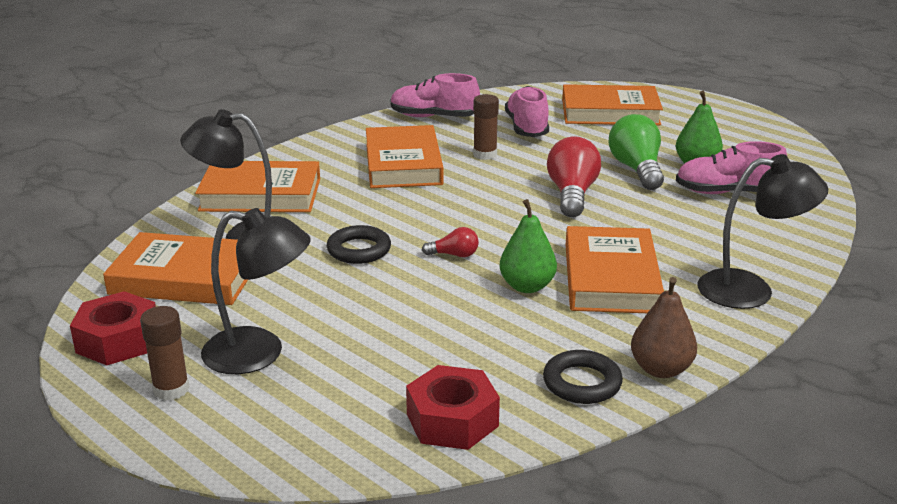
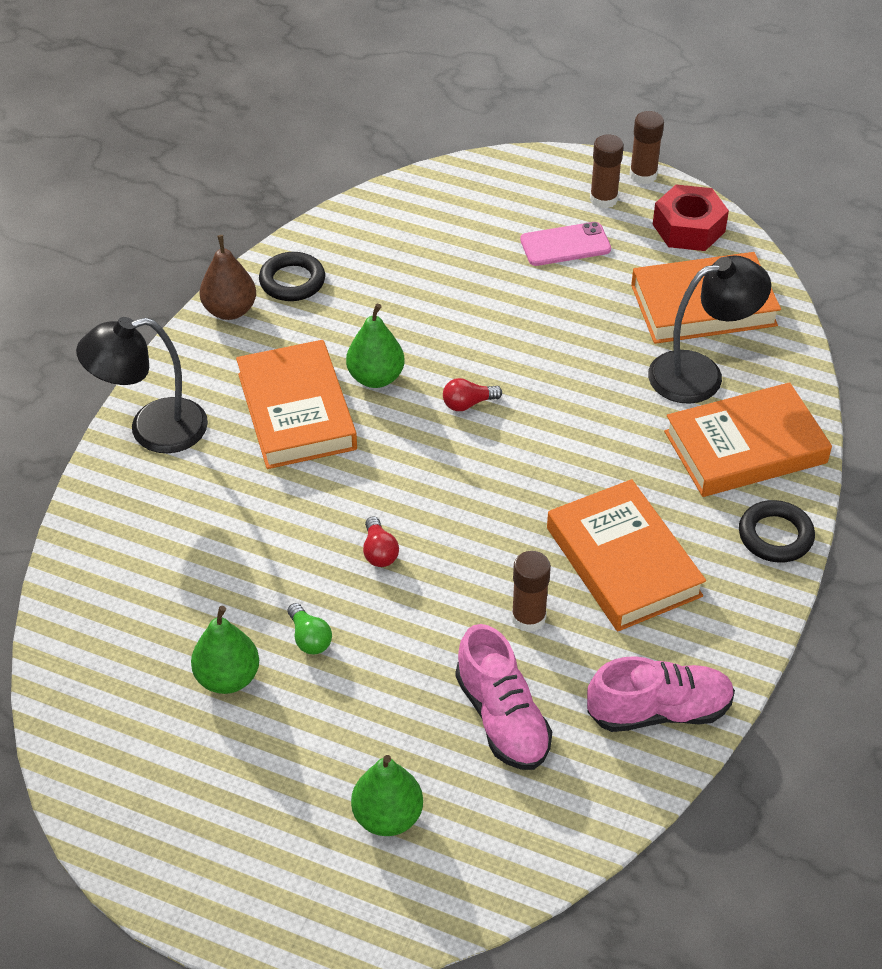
camera: 160 degrees right, 20 degrees up
(97, 405) = (643, 175): none -> brown glue stick
(259, 353) = (565, 245): black lamp -> pink phone
(359, 250) = (569, 385): black ring -> black ring (775, 536)
(452, 420) = (379, 226): red nut -> none
(572, 194) = (379, 552): red light bulb -> red light bulb, size x0.50
(610, 112) = (387, 817): orange book -> green pear
(636, 169) = (309, 638): green light bulb -> green light bulb, size x0.50
(727, 192) = (181, 613): pink shoe -> none

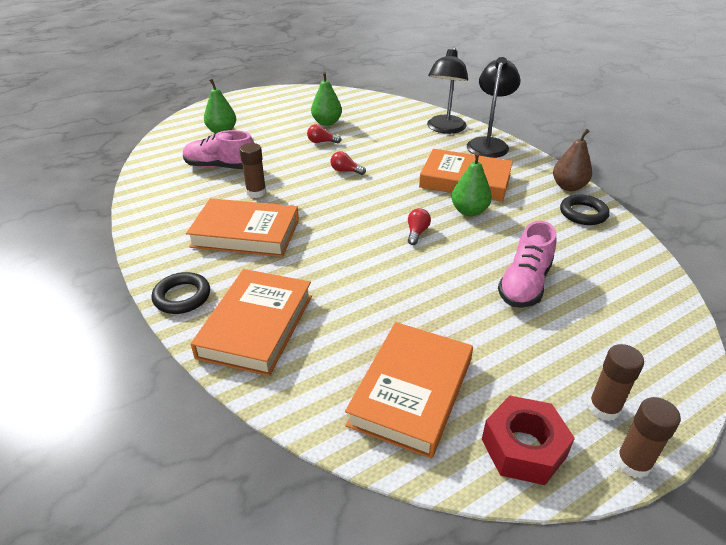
camera: 125 degrees right, 10 degrees down
(309, 638) = (321, 142): green light bulb -> red light bulb
(565, 245) = (548, 349): pink phone -> none
(659, 711) = (159, 204): pink shoe -> pink shoe (524, 284)
(700, 373) = (342, 344): black lamp -> black lamp (445, 129)

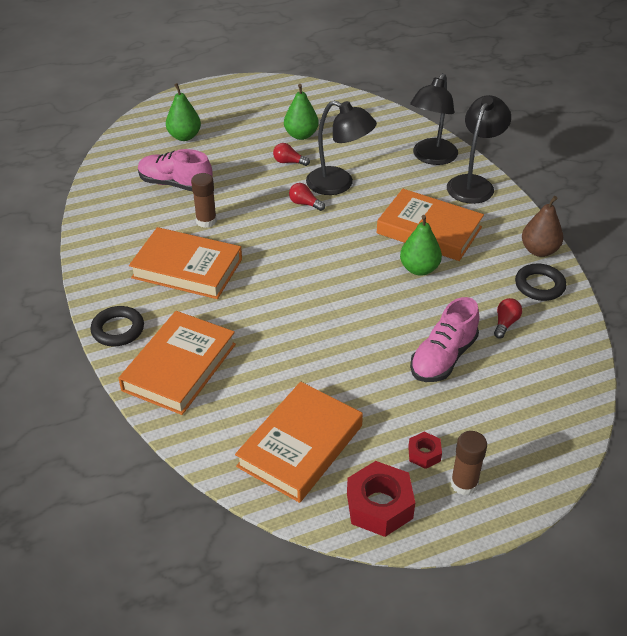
camera: 10 degrees right, 5 degrees up
(371, 154) = (339, 184): none -> black lamp
(417, 233) = (356, 288): red light bulb -> red light bulb (505, 323)
(547, 381) = (424, 454): none -> red nut
(633, 463) = (467, 531): brown glue stick -> none

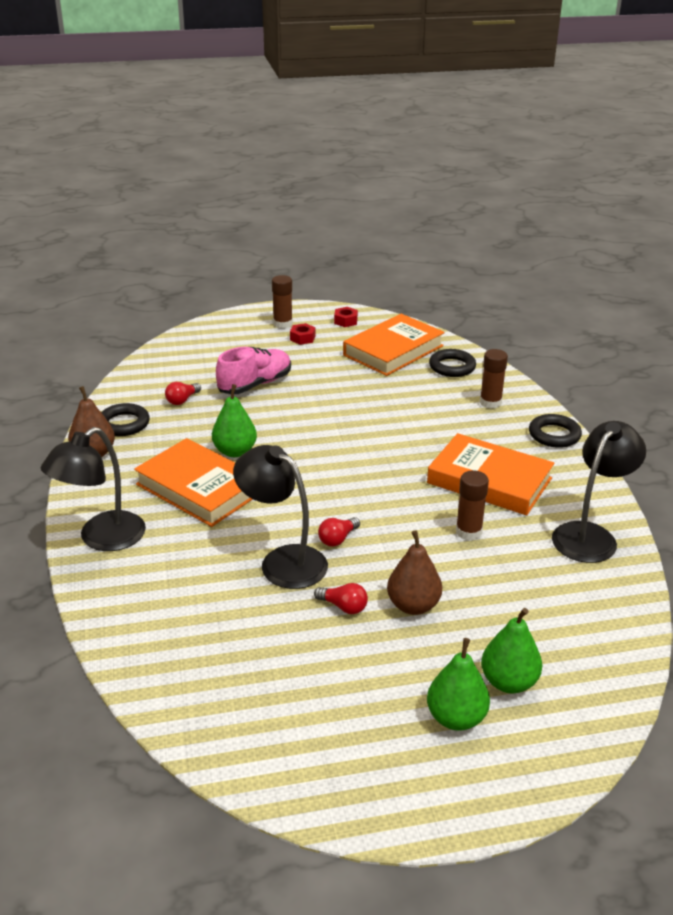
camera: 170 degrees left, 10 degrees down
(175, 184) = (514, 591): pink shoe -> none
(179, 367) = (490, 402): orange book -> brown glue stick
(223, 423) = (452, 367): none -> black ring
(243, 168) = (413, 605): none -> brown pear
(301, 135) = (311, 657): green pear -> green pear (456, 718)
(305, 204) = (337, 539): red light bulb -> red light bulb turned 90 degrees clockwise
(379, 506) = (345, 321): red nut -> red nut, size x0.53
(431, 157) = (130, 586): black lamp -> black lamp (590, 535)

